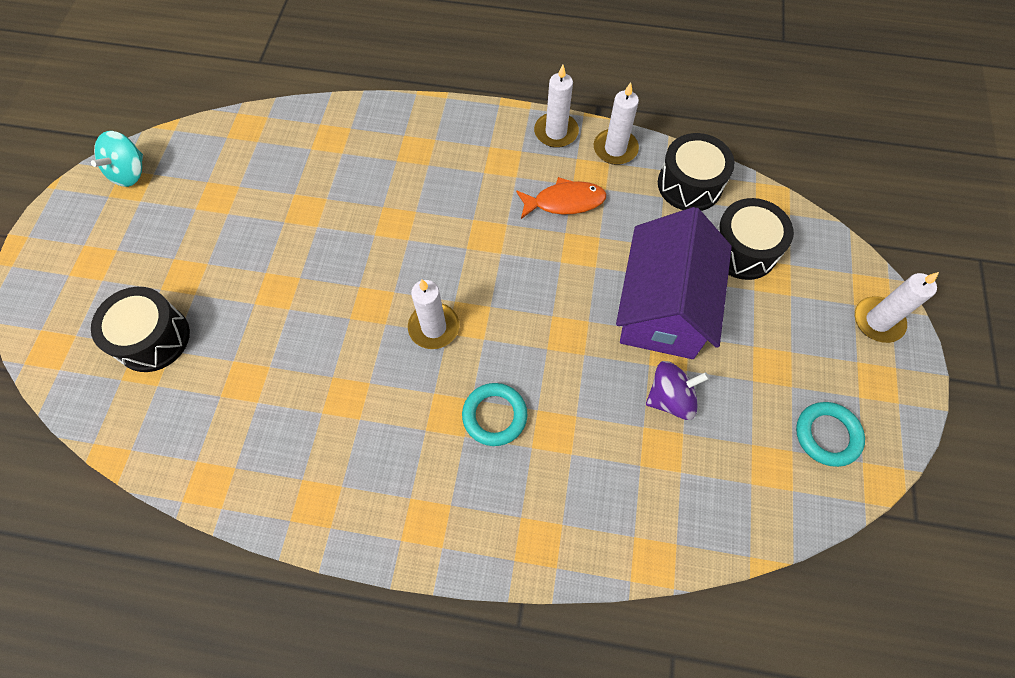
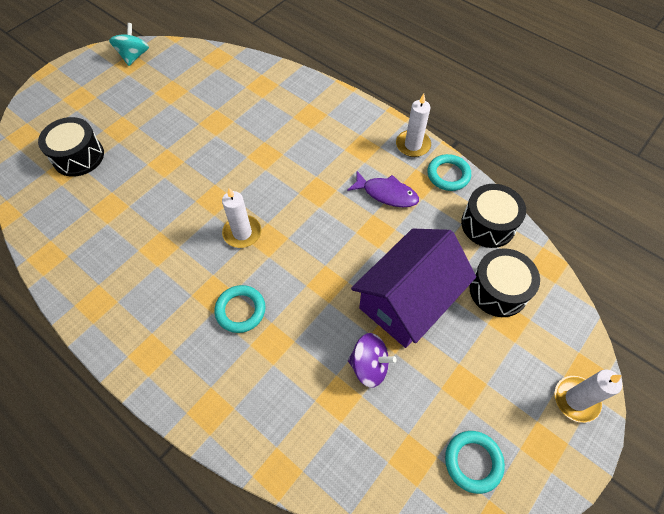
camera: 30 degrees right, 5 degrees down
(130, 172) = (134, 56): turquoise spinning top -> turquoise spinning top turned 135 degrees clockwise
(565, 202) = (386, 194): orange fish -> purple fish
(615, 149) = (448, 175): white candle -> turquoise ring

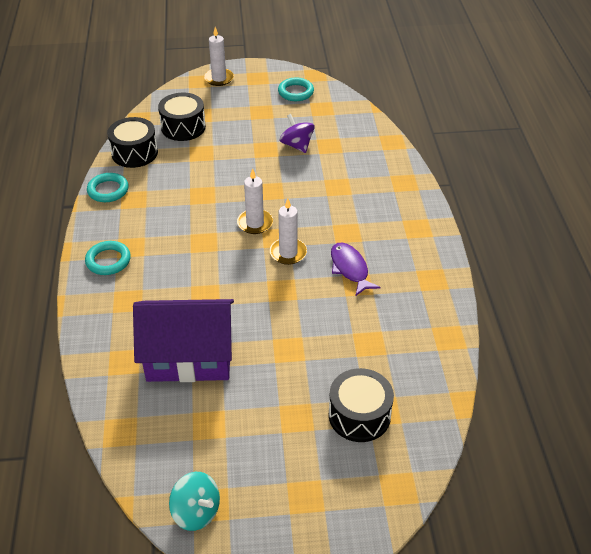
camera: 135 degrees left, 15 degrees down
(134, 56) = (196, 512): turquoise spinning top -> turquoise spinning top turned 105 degrees counterclockwise
(240, 310) = (339, 212): turquoise ring -> turquoise ring (108, 261)
(386, 194) = (163, 208): purple fish -> purple fish (350, 269)
(408, 300) = (237, 154): purple house -> purple house (189, 356)
(413, 145) = (96, 223): white candle -> white candle (255, 223)

